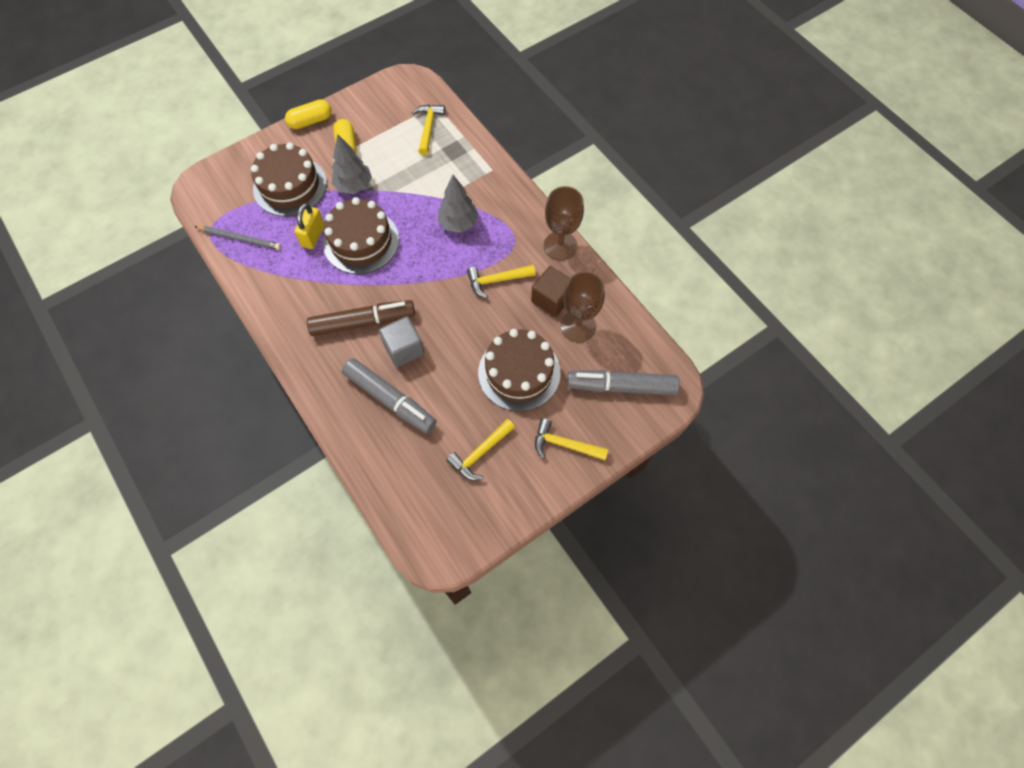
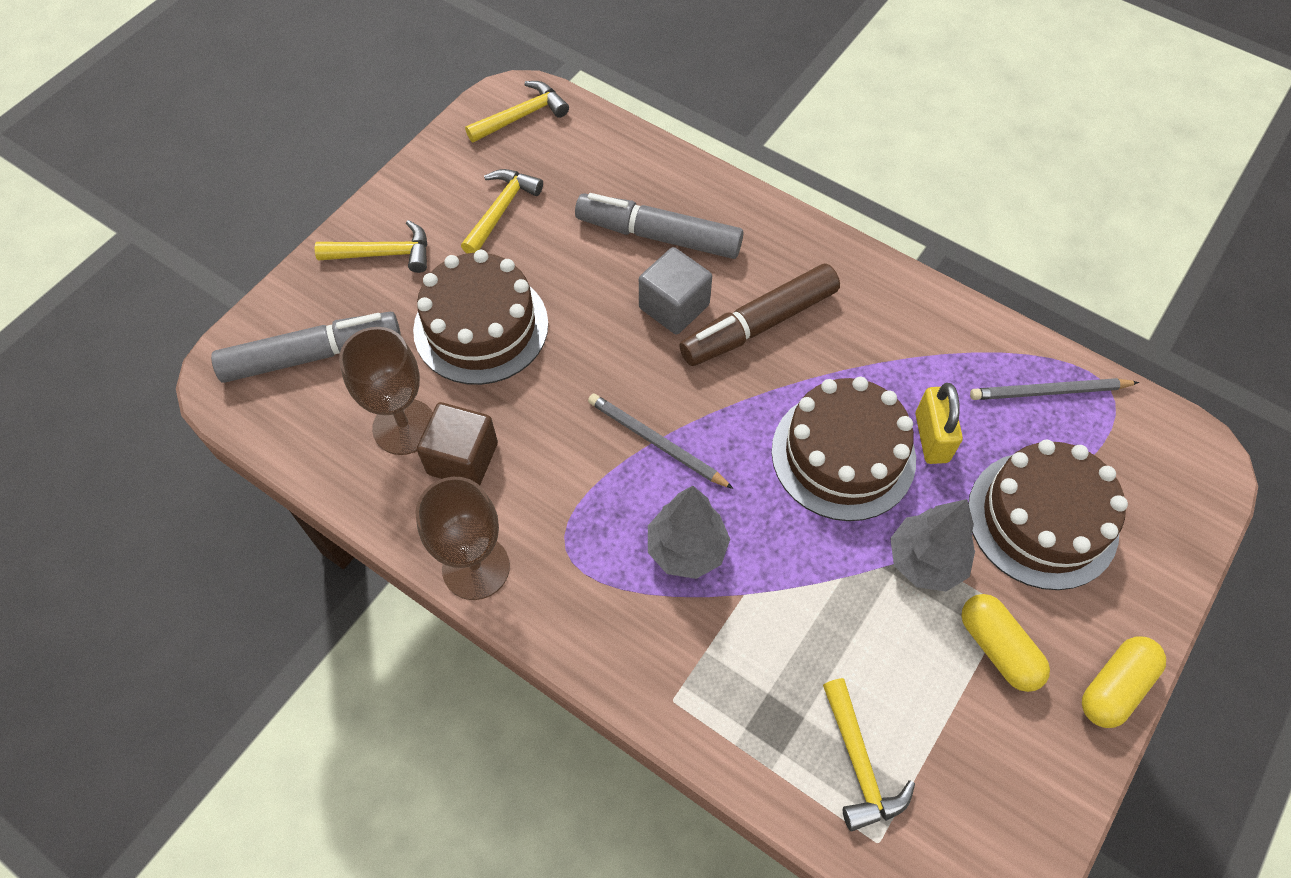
camera: 160 degrees right, 5 degrees down
(450, 276) = (656, 442): none -> grey pencil
(496, 280) = (571, 461): yellow hammer -> yellow hammer (522, 116)

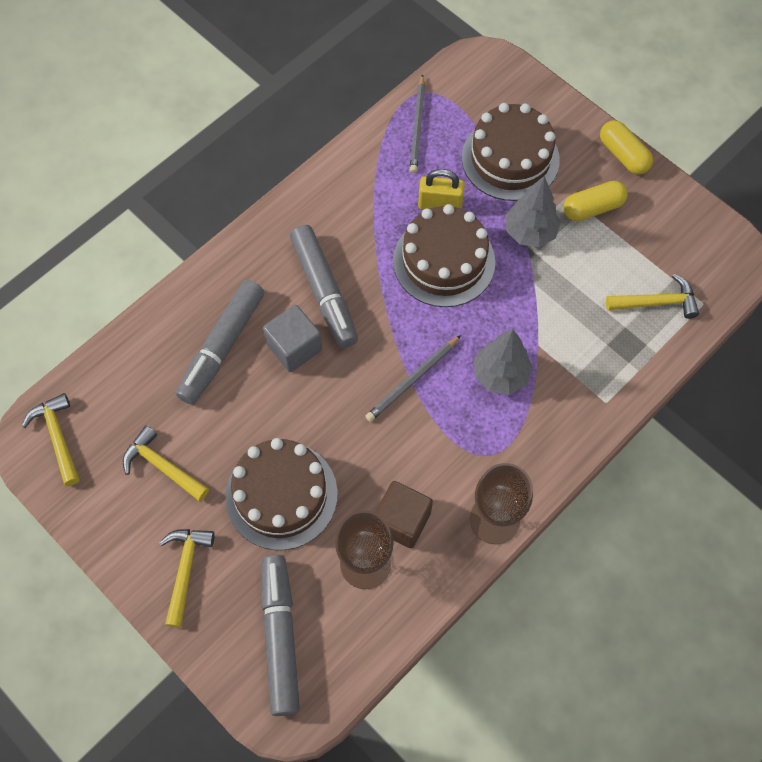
camera: 80 degrees left, 5 degrees up
(758, 324) = (324, 292): brown marker -> grey marker

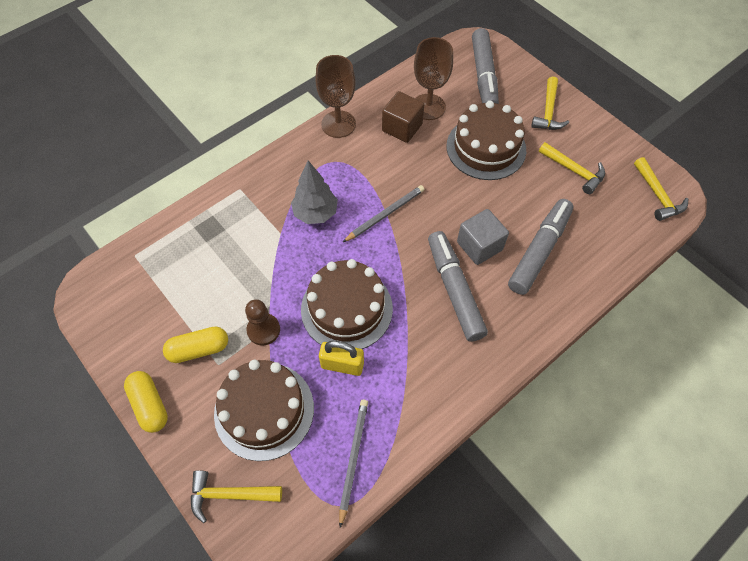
camera: 175 degrees left, 5 degrees down
(530, 232) = (263, 330): grey tree -> brown pawn
(657, 302) = (172, 259): yellow hammer -> yellow hammer (229, 494)

